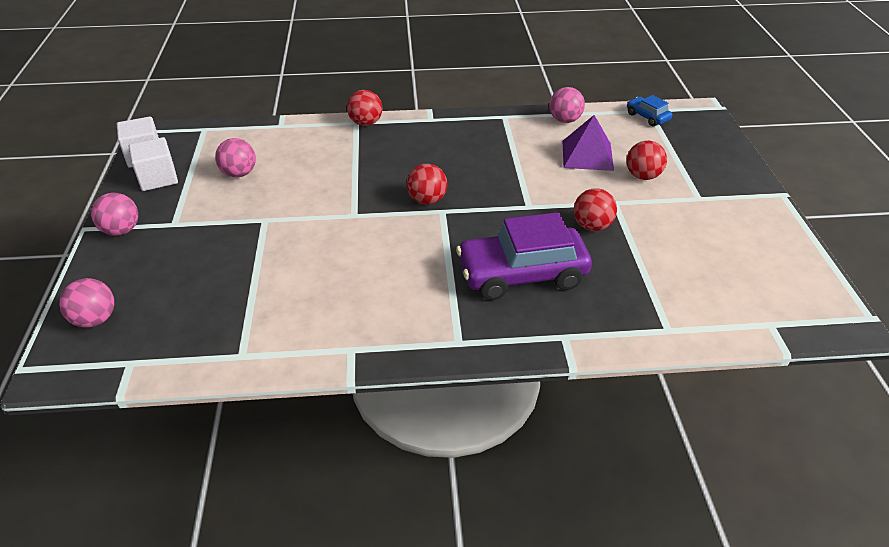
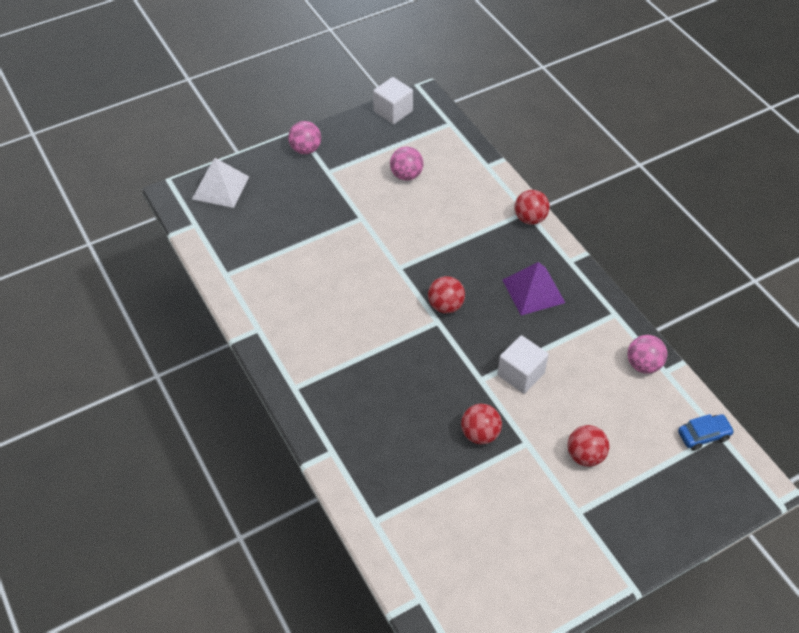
camera: 65 degrees right, 10 degrees up
(95, 319) = (220, 187): pink ball -> white pyramid
(158, 178) = (372, 134): white cube -> white cube (521, 374)
(522, 274) = (388, 402): purple car -> none
(587, 155) = (591, 401): purple pyramid -> purple pyramid (533, 291)
(647, 117) = (703, 435): blue car -> blue car turned 45 degrees clockwise

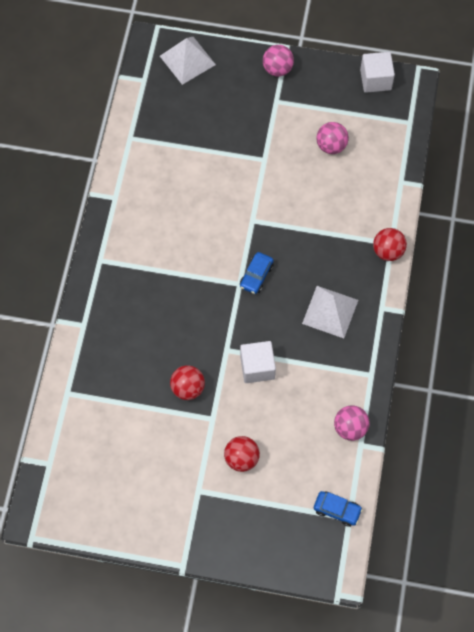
camera: 40 degrees right, 15 degrees up
(445, 306) = (256, 276): red ball -> blue car
(533, 291) = (330, 311): purple pyramid -> white pyramid

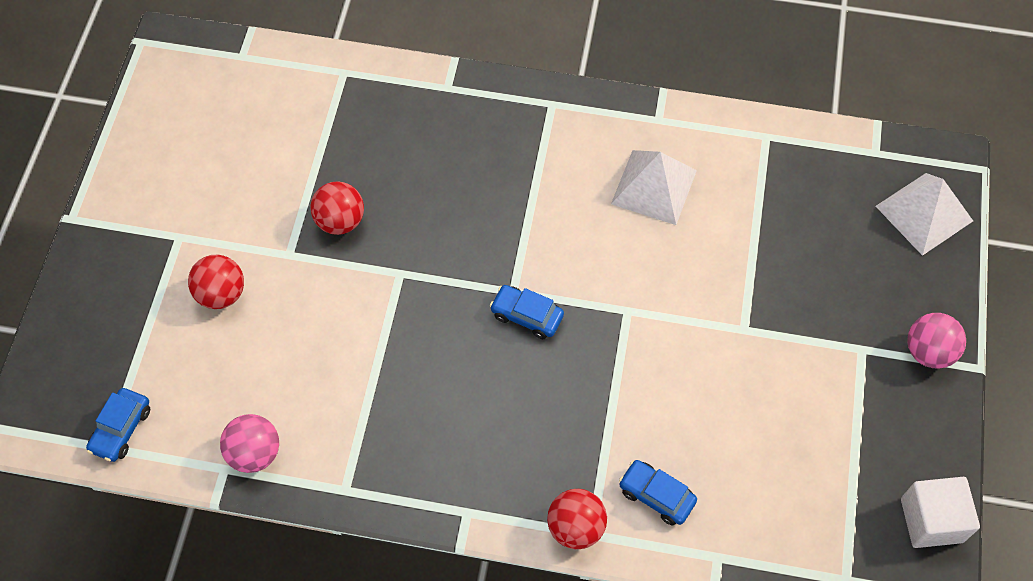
camera: 90 degrees right, 5 degrees down
(257, 367) = (368, 316): white cube -> none
(330, 311) = (462, 427): white pyramid -> white pyramid (654, 187)
(331, 146) = (781, 437): pink ball -> none
(367, 210) = (656, 495): none -> blue car

